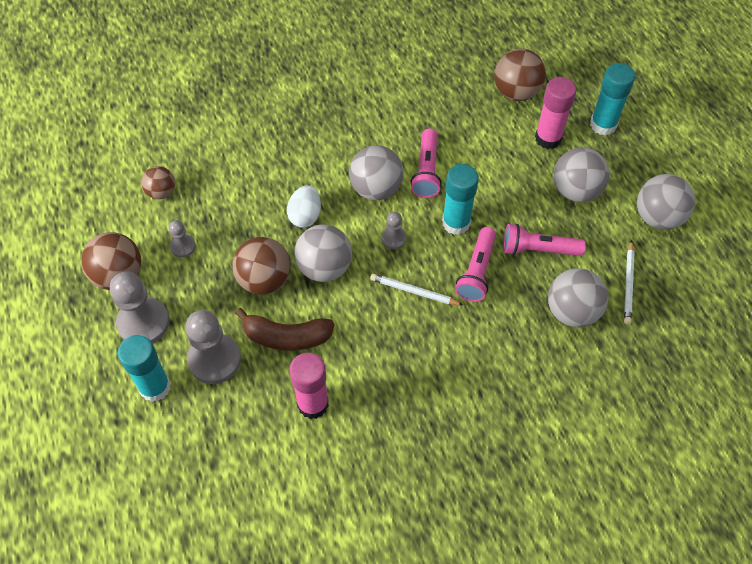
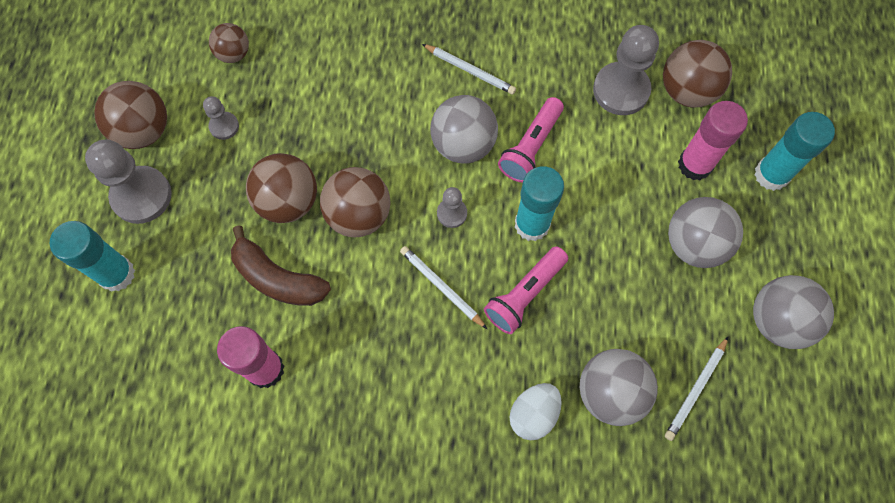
camera: 25 degrees right, 10 degrees up
(214, 359) = (191, 271): grey pawn -> grey pawn (621, 90)
(305, 216) = (369, 145): white egg -> white egg (533, 414)
(324, 267) = (359, 215): grey ball -> brown ball
(353, 136) = (470, 70): none -> white pencil
(538, 249) = (610, 298): pink flashlight -> none

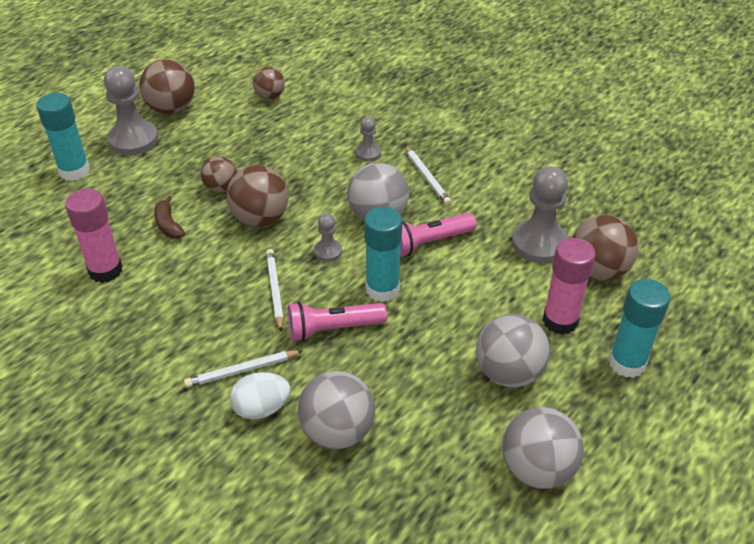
camera: 35 degrees right, 25 degrees down
(224, 126) = (223, 129): grey pawn -> grey pawn (368, 153)
(277, 278) = (168, 225): brown banana -> brown banana, size x0.59
(288, 202) = (221, 188): brown ball -> brown ball, size x0.61
(695, 390) = (413, 474): white pencil -> white pencil (242, 370)

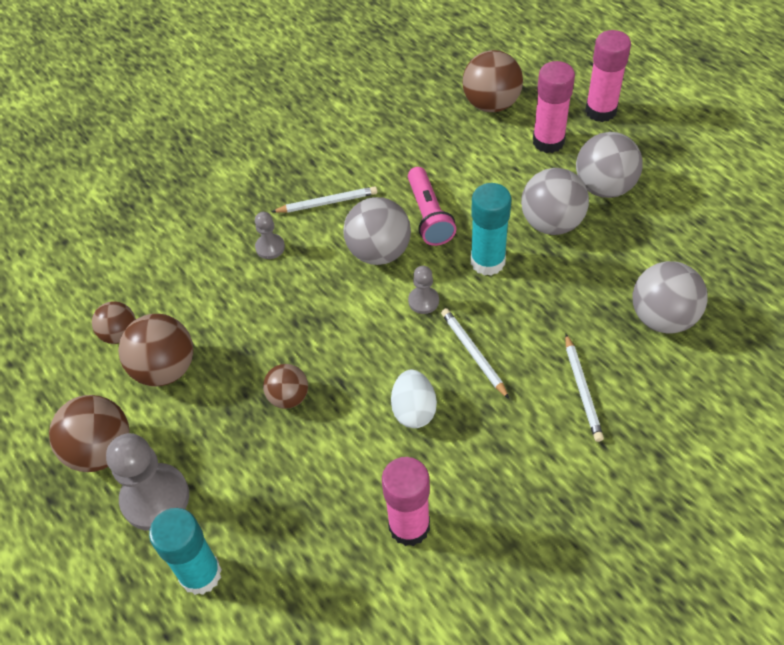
camera: 75 degrees left, 10 degrees up
(168, 225) = (343, 455): brown banana -> none
(260, 219) = (355, 359): brown ball -> brown ball (165, 368)
(261, 408) = (632, 375): white egg -> white egg (414, 410)
(275, 290) = (473, 353): white pencil -> white pencil turned 60 degrees clockwise
(333, 329) = (535, 308): pink flashlight -> none
(537, 469) = (705, 188): grey ball -> grey ball (551, 223)
(539, 243) = (448, 135): grey pawn -> none
(627, 363) = (600, 111): turquoise glue stick -> pink glue stick

